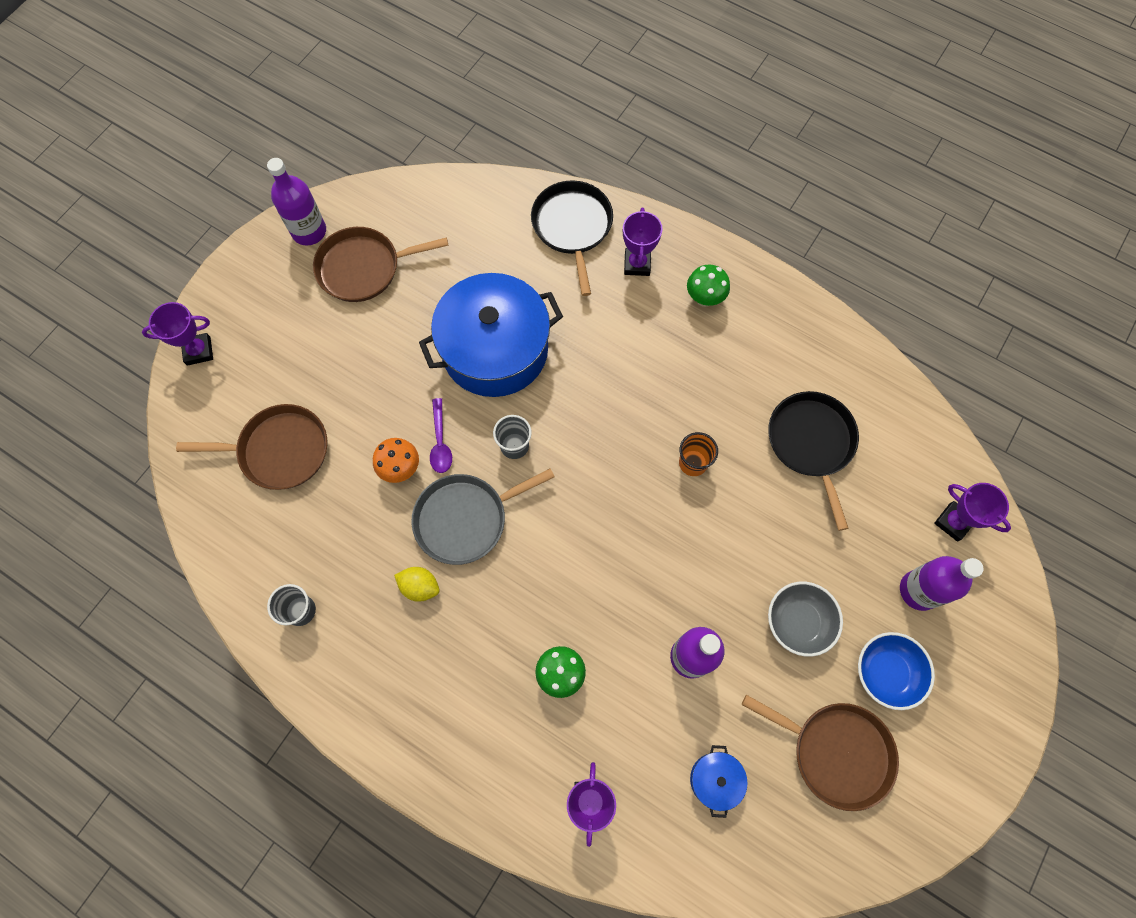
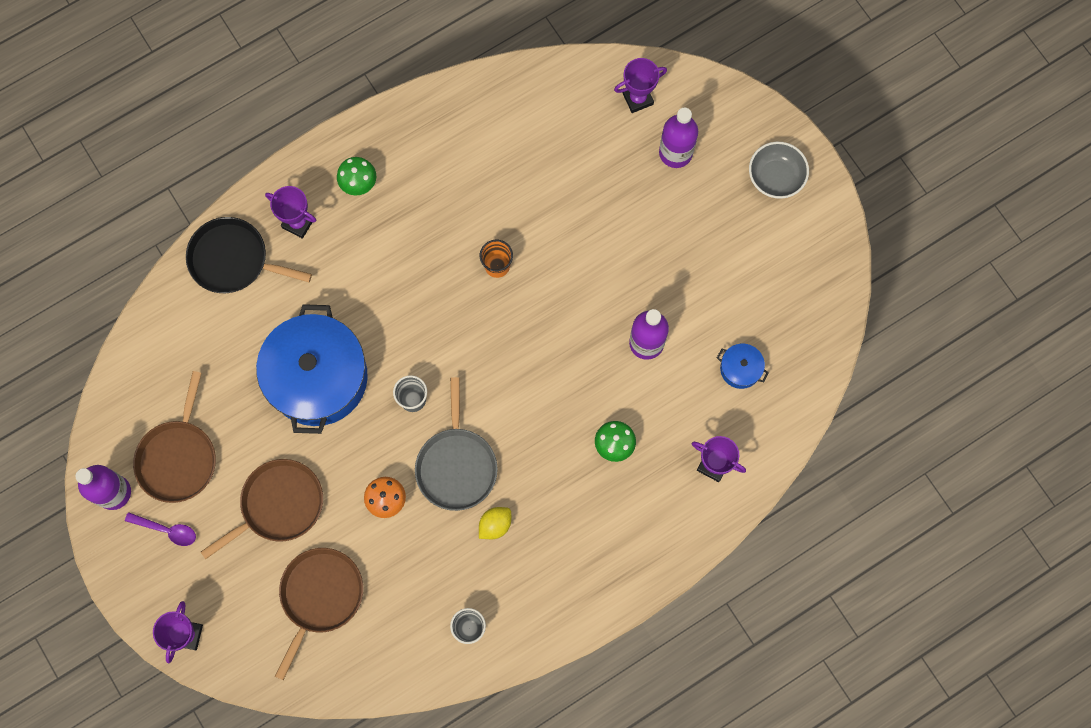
camera: 65 degrees left, 5 degrees up
(440, 442) = (379, 458): purple spoon -> purple spoon (166, 530)
(798, 622) = (657, 251): grey bowl -> grey bowl (775, 177)
(811, 443) = (526, 167): black pan -> none
(835, 752) = (759, 275): brown pan -> brown pan (278, 505)
(886, 672) = (722, 209): blue bowl -> none

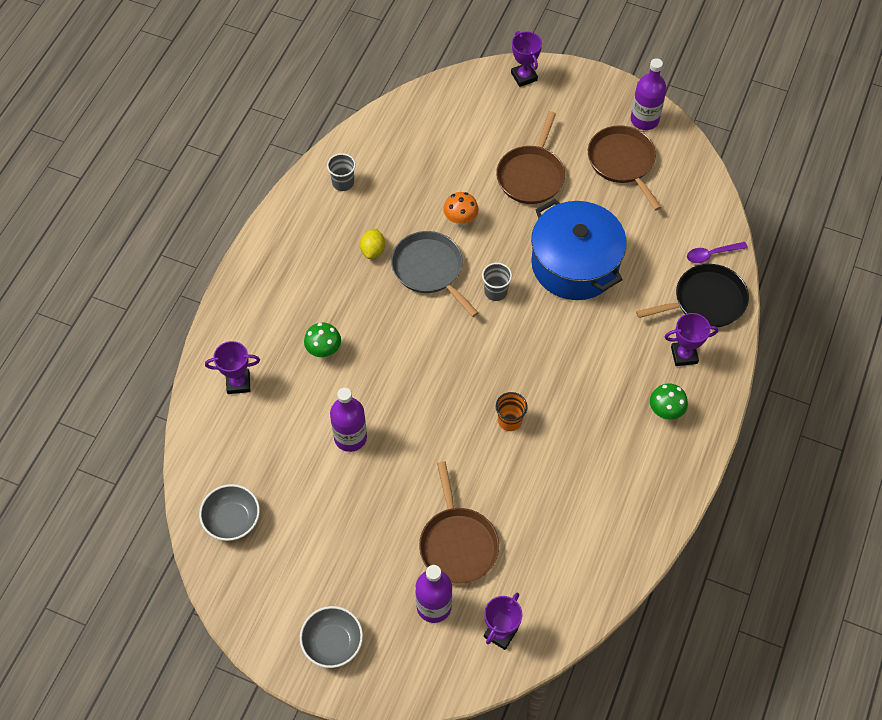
camera: 145 degrees right, 15 degrees down
(166, 530) = (590, 120): purple spoon -> purple spoon (712, 254)
(320, 596) = (458, 143): brown pan -> brown pan (457, 543)
(740, 369) = (262, 465): blue pot -> none
(796, 335) = (232, 520): none -> grey bowl

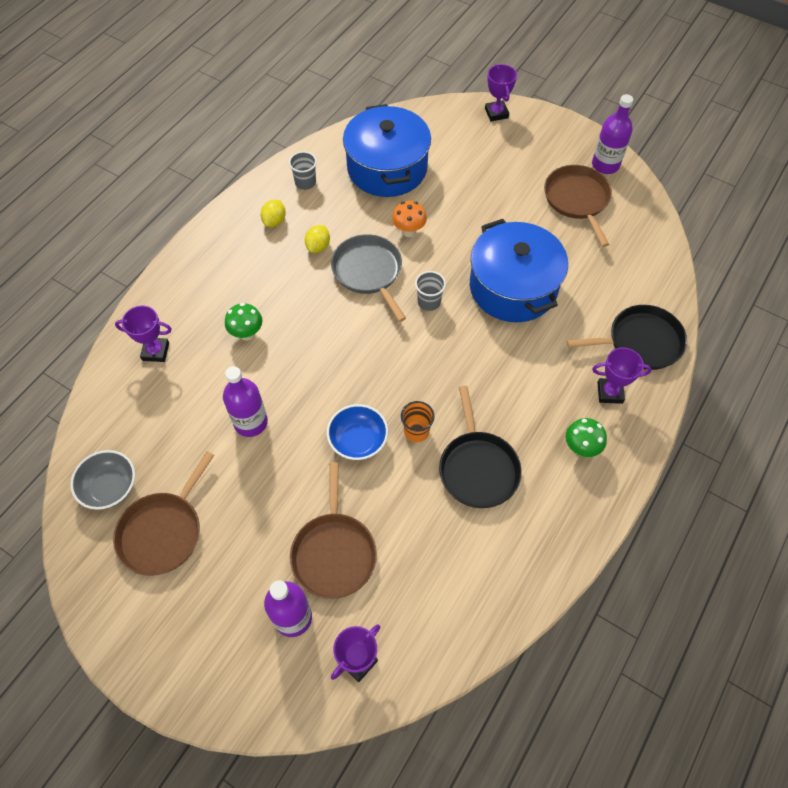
camera: 10 degrees right, 0 degrees up
(322, 230) = (274, 221): none -> yellow lemon
(332, 643) = (175, 639): grey bowl -> none
(423, 154) = (387, 168): none -> blue pot
(456, 438) = (358, 440): none -> blue bowl
(531, 175) = (486, 200): brown pan -> brown pan (163, 531)
(573, 446) = (477, 468): none -> black pan
(712, 254) = (653, 297): purple spoon -> none

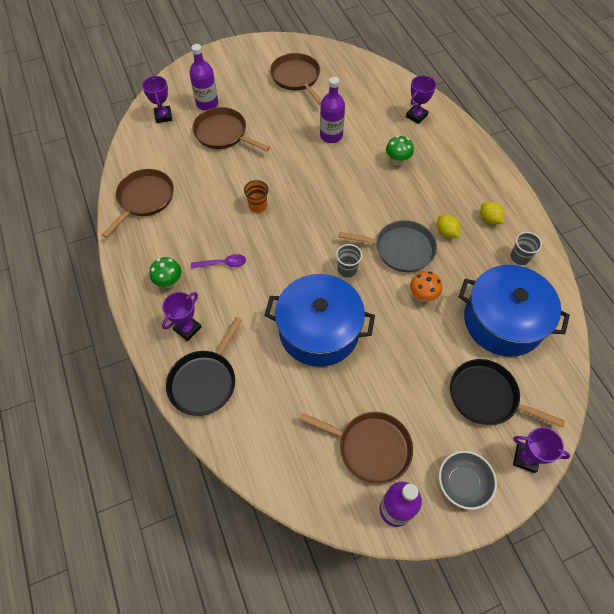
camera: 125 degrees right, 0 degrees up
(110, 487) = (340, 68): grey bowl -> grey bowl (462, 483)
(358, 440) = (277, 176): blue bowl -> none
(477, 468) = (208, 221): black pan -> black pan (486, 396)
(507, 565) = (144, 199): none -> brown pan
(516, 413) = (222, 263): none -> purple spoon

